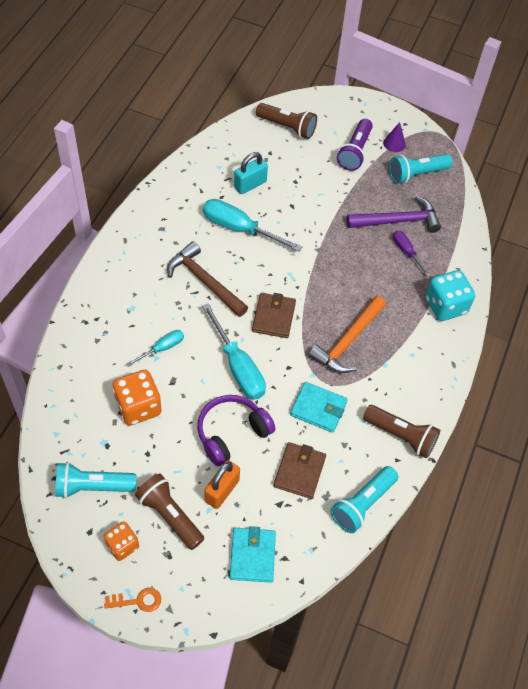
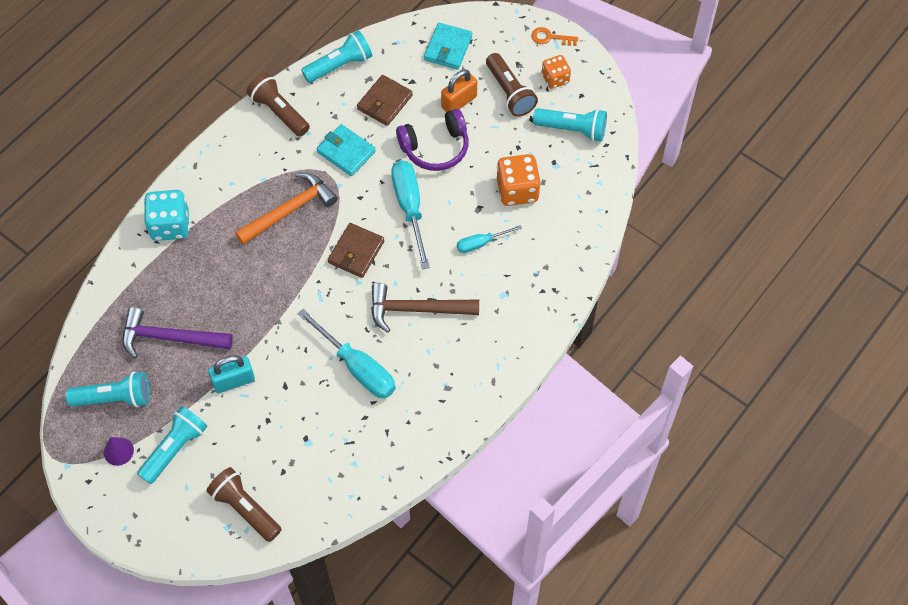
camera: 160 degrees left, 5 degrees up
(204, 281) = (416, 309): brown hammer -> brown hammer turned 120 degrees clockwise
(250, 184) = (324, 427): turquoise padlock -> turquoise padlock (234, 381)
(355, 152) = (175, 448): purple flashlight -> turquoise flashlight
(406, 252) = (180, 296): purple screwdriver -> none

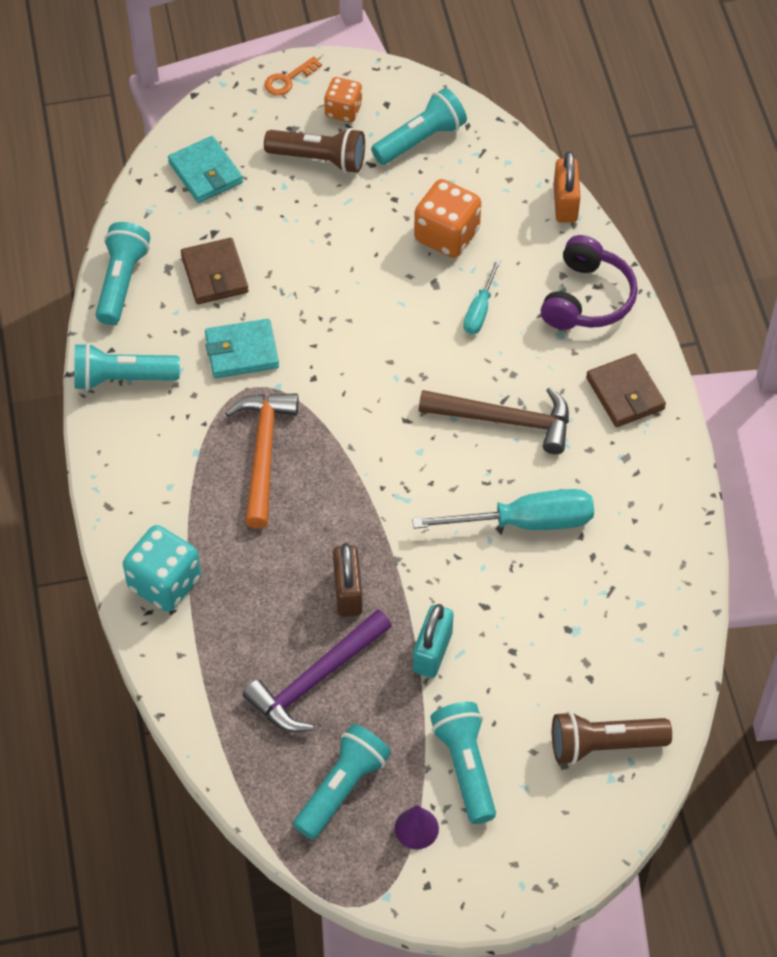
camera: 50 degrees left, 5 degrees down
(237, 313) = (348, 592): none -> brown padlock
(279, 112) = (122, 378): brown flashlight -> turquoise flashlight
(356, 252) = (380, 428): brown wallet -> brown wallet (625, 393)
(410, 208) = (373, 342): turquoise screwdriver -> none
(416, 309) = (505, 421): brown hammer -> brown hammer turned 120 degrees counterclockwise
(435, 147) = (320, 269): purple headphones -> purple headphones (587, 298)
(459, 102) = (284, 210): orange padlock -> orange padlock (565, 203)

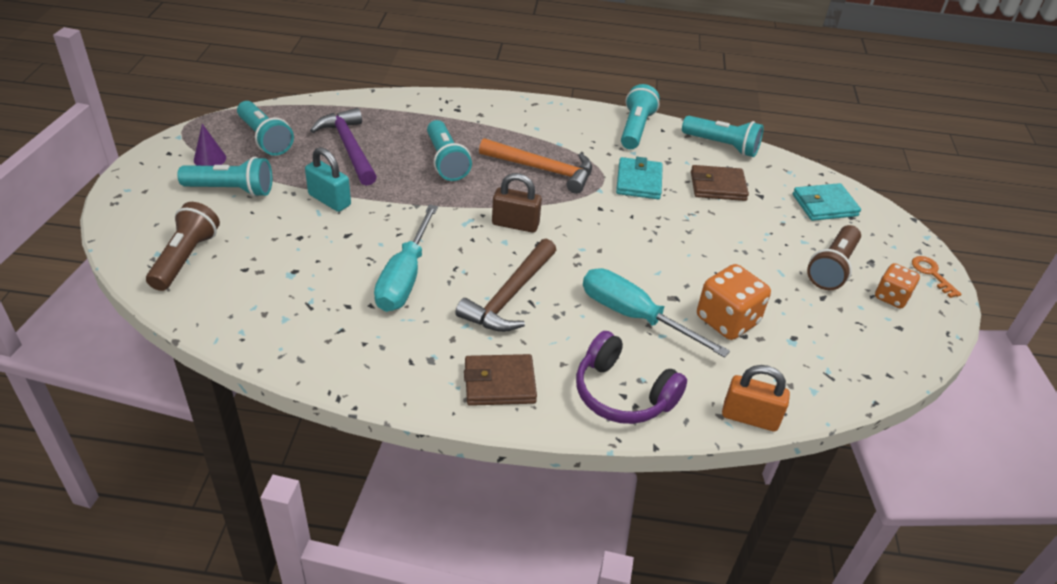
camera: 105 degrees right, 15 degrees down
(165, 583) = (463, 110): turquoise dice -> none
(348, 592) = (405, 177): brown padlock -> brown padlock (515, 224)
(420, 139) = (850, 337): turquoise flashlight -> turquoise flashlight (446, 161)
(480, 310) = (634, 316): turquoise screwdriver -> turquoise screwdriver, size x1.81

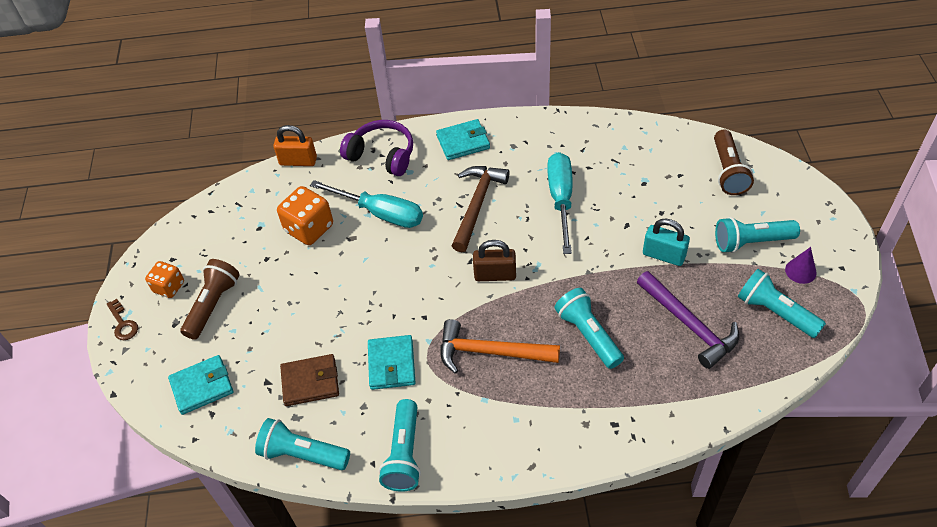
camera: 175 degrees right, 10 degrees up
(499, 383) = (463, 142): brown wallet -> turquoise wallet
(932, 274) = (123, 323): orange key -> brown key

